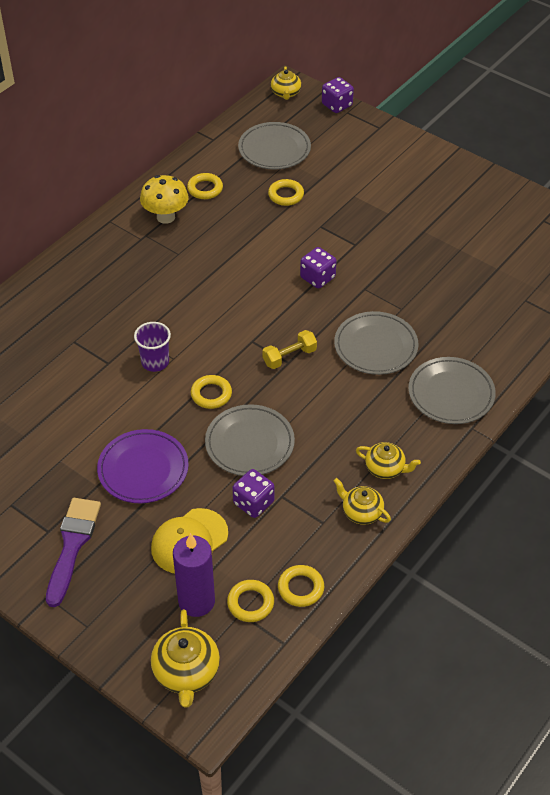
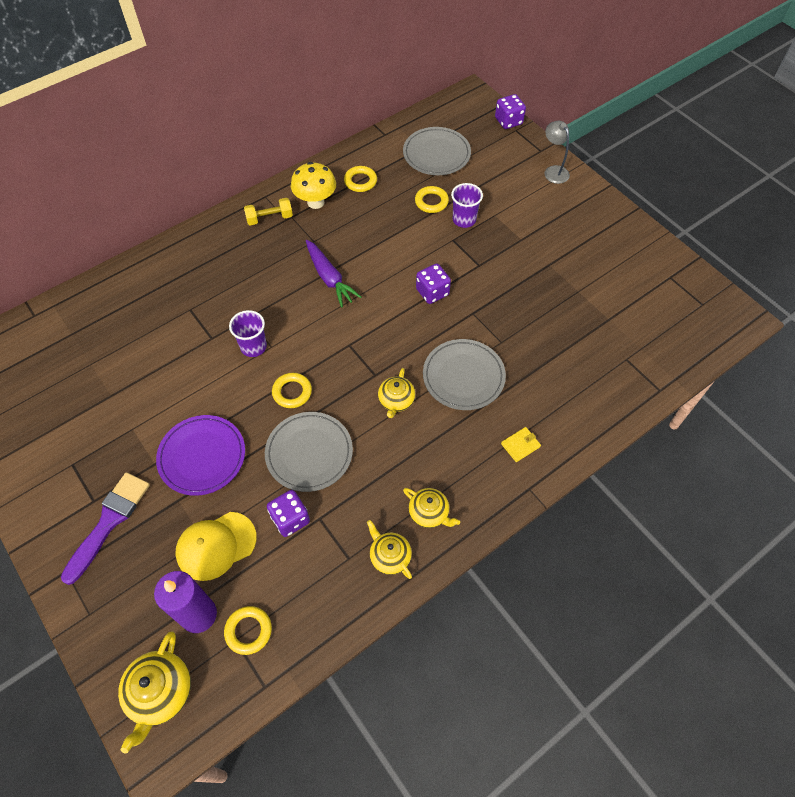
camera: 15 degrees right, 10 degrees up
(208, 285) = (329, 278): none -> purple carrot
(286, 93) = (465, 101): yellow teapot -> yellow teapot (396, 401)
(289, 357) = (378, 369): yellow dumbbell -> yellow dumbbell (269, 218)
(301, 588) = (302, 627): yellow ring -> none
(325, 205) = (464, 219): none -> purple cup
(398, 144) = (553, 171): none -> grey lamp
(451, 393) = (520, 445): grey plate -> yellow wallet

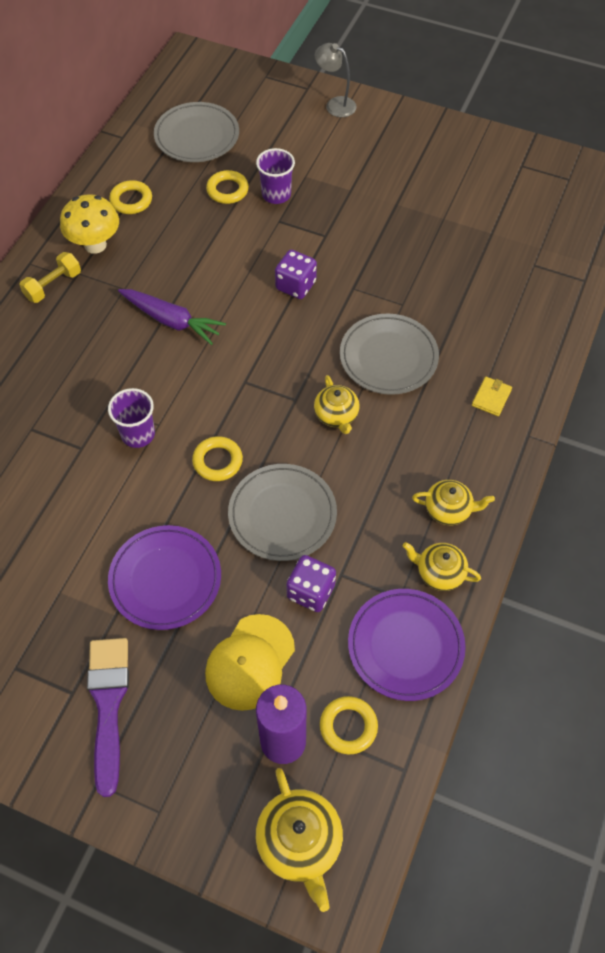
camera: 30 degrees left, 0 degrees up
(328, 596) = (405, 646): none -> purple plate
(508, 121) = (251, 70): purple dice -> none

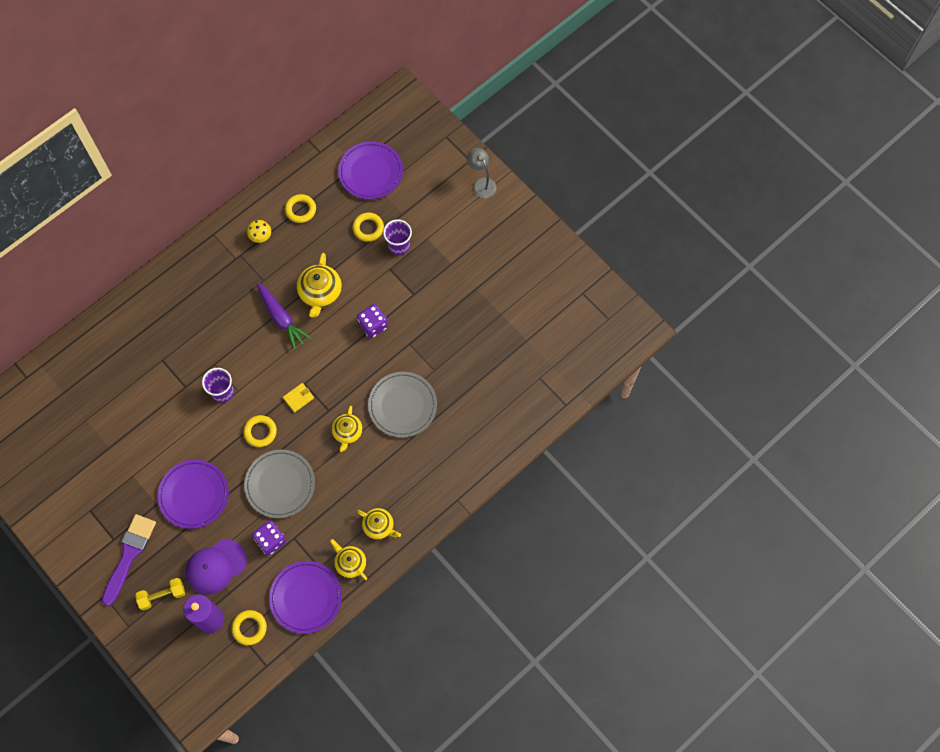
camera: 25 degrees right, 10 degrees up
(53, 285) = (220, 258): yellow dumbbell -> yellow dumbbell (162, 596)
(95, 245) = (261, 237): yellow mushroom -> yellow mushroom, size x0.58
(197, 136) = (370, 172): grey plate -> purple plate
(250, 662) = (216, 566): yellow cap -> purple cap
(300, 842) = (192, 677): yellow teapot -> yellow teapot (320, 293)
(491, 398) = (450, 463): yellow wallet -> yellow wallet (298, 398)

